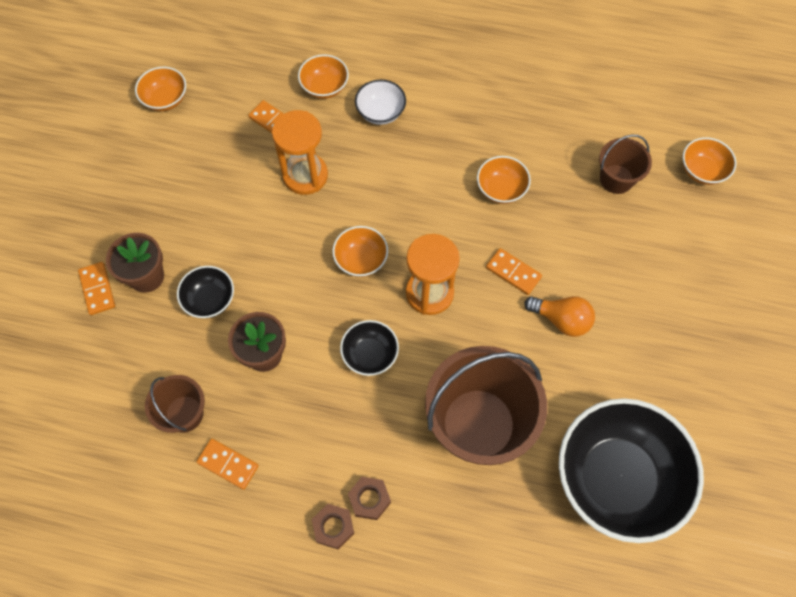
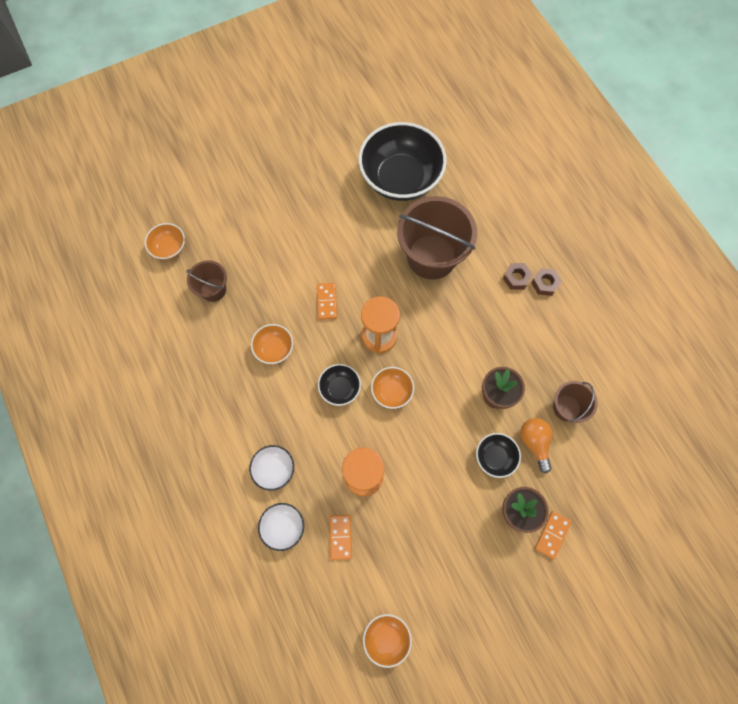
camera: 130 degrees left, 5 degrees up
(228, 464) = (567, 360): orange domino -> none
(324, 87) = (283, 527): orange bowl -> white bowl
(370, 355) = (444, 338): black bowl -> black bowl (340, 388)
(561, 320) = (335, 258): orange light bulb -> orange light bulb (534, 443)

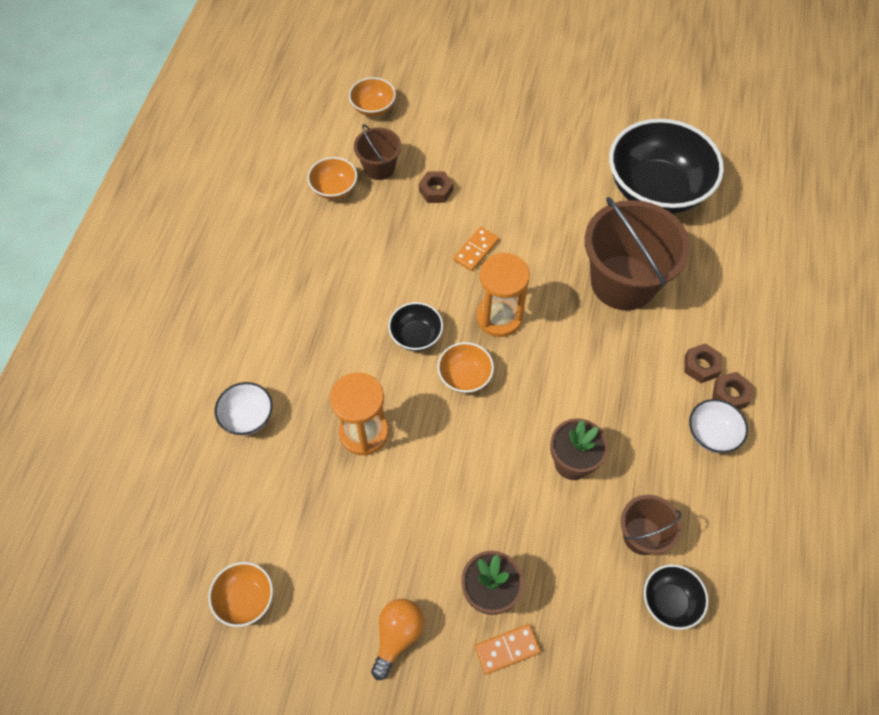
camera: 40 degrees right, 10 degrees down
(265, 279) = (436, 191): none -> brown nut
(274, 349) = (387, 256): orange bowl -> orange bowl (334, 188)
(274, 469) = (287, 360): white bowl -> white bowl (712, 434)
(340, 537) = (291, 469): orange domino -> none
(495, 457) = (515, 521): black bowl -> black bowl (670, 601)
(534, 443) = (572, 541): orange light bulb -> orange light bulb (397, 636)

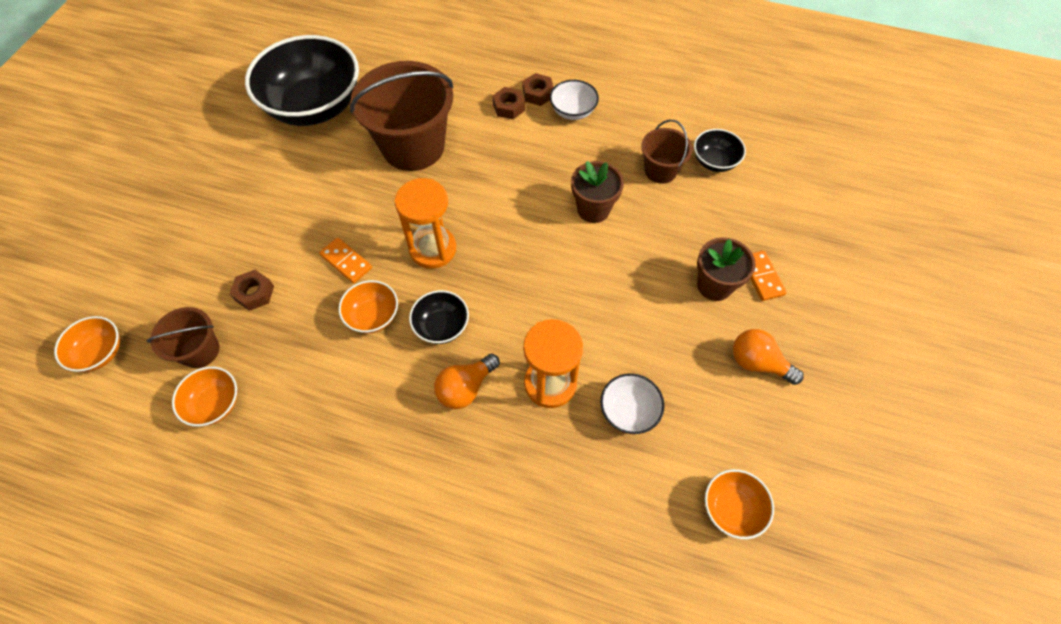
camera: 85 degrees left, 0 degrees up
(248, 417) = (520, 510): white bowl -> white bowl (629, 411)
(356, 363) = (465, 388): none -> orange light bulb
(465, 376) = (496, 285): orange bowl -> orange bowl (373, 316)

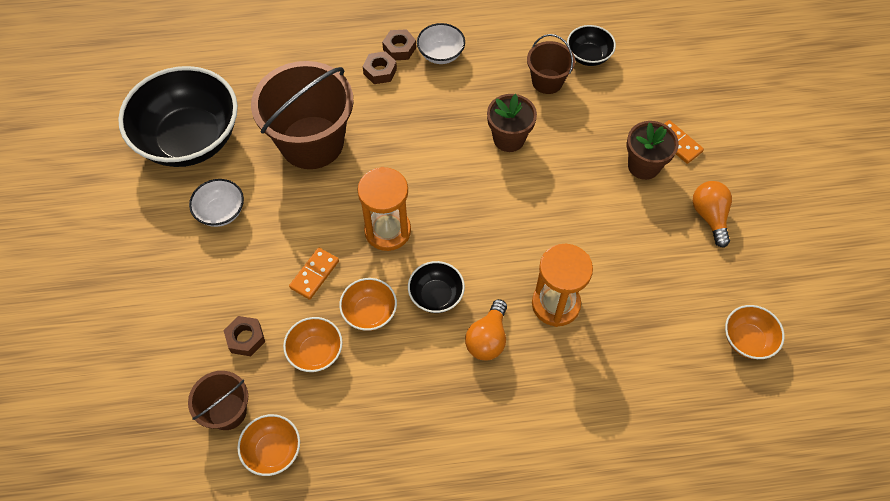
camera: 25 degrees left, 0 degrees up
(100, 353) = (130, 456): orange bowl -> orange bowl (316, 352)
(346, 262) = (314, 274): orange domino -> orange domino turned 75 degrees counterclockwise
(629, 411) = (630, 299): white bowl -> white bowl (221, 212)
(758, 363) = (709, 216): orange light bulb -> orange light bulb turned 75 degrees clockwise

